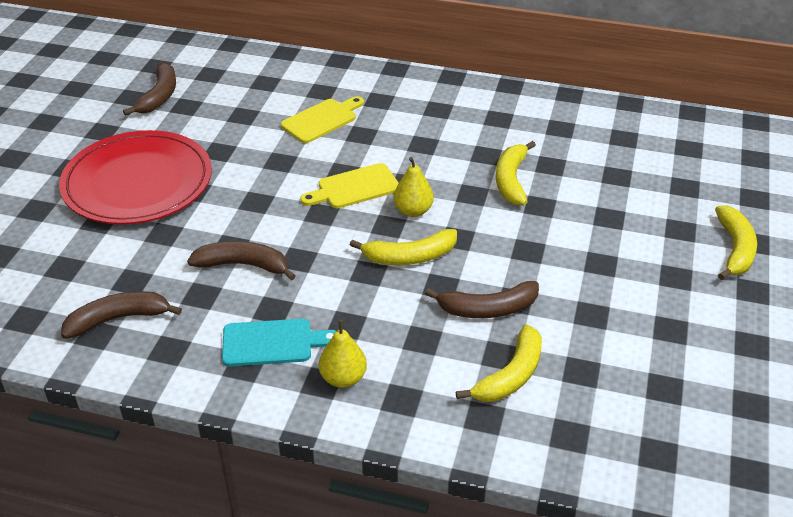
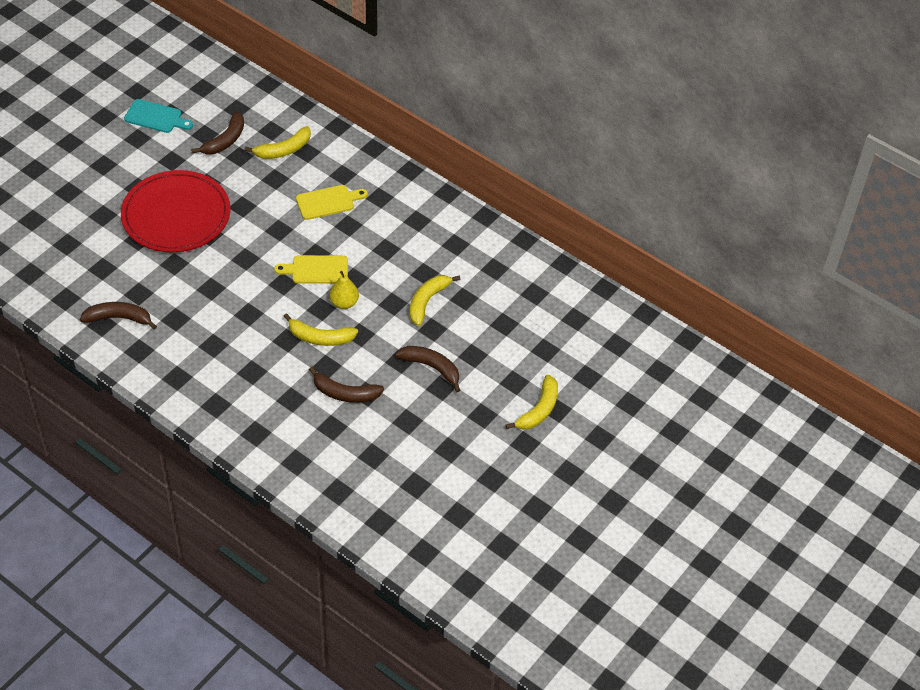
camera: 20 degrees right, 10 degrees up
(243, 265) = (212, 306): brown banana -> brown banana (431, 367)
(272, 342) = (201, 368): turquoise cutting board -> turquoise cutting board (156, 117)
(343, 378) = (229, 407): yellow pear -> none
(510, 375) = (329, 442): yellow banana -> yellow banana (283, 150)

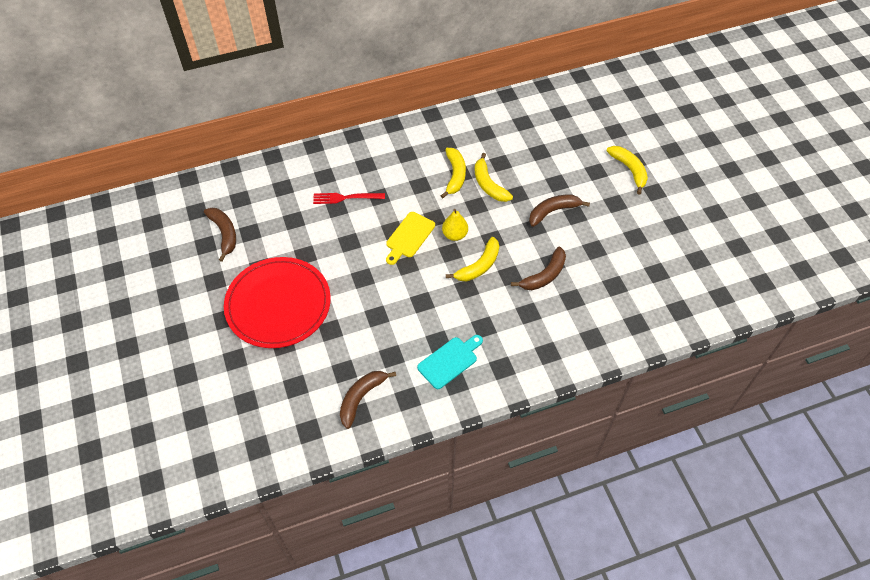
camera: 55 degrees left, 5 degrees up
(156, 117) = (155, 270): turquoise cutting board -> turquoise cutting board (449, 361)
(283, 150) = (268, 201): yellow banana -> yellow banana (455, 175)
(328, 202) = (345, 198): yellow cutting board -> red fork

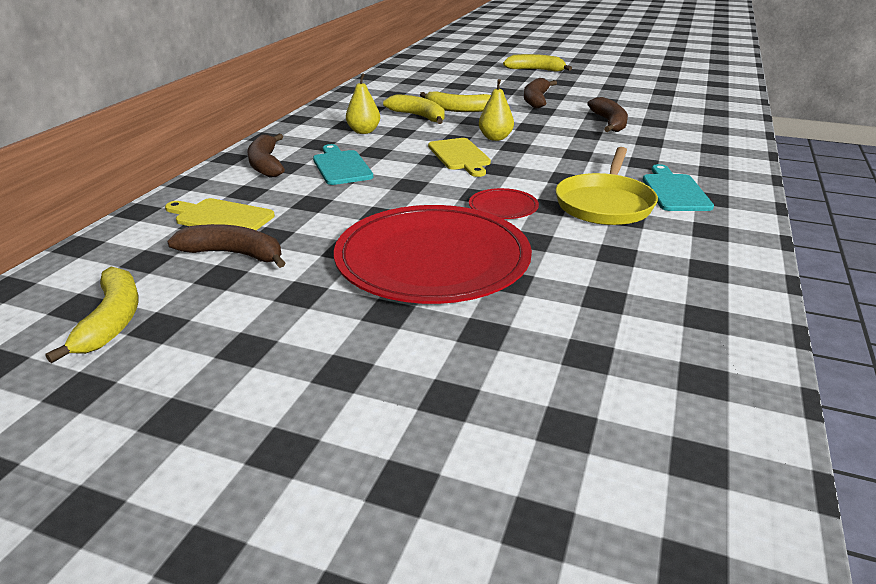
camera: 50 degrees left, 25 degrees down
(250, 201) = (221, 217): none -> yellow cutting board
(345, 198) = (341, 166): red fork -> turquoise cutting board
(357, 297) = (503, 207): none -> red plate
(361, 398) = (680, 258): brown banana -> brown banana (266, 164)
(401, 338) = (605, 204): none -> yellow pan
(403, 169) = (363, 131): none -> yellow pear
(479, 266) = (555, 141): yellow banana -> yellow banana (112, 320)

